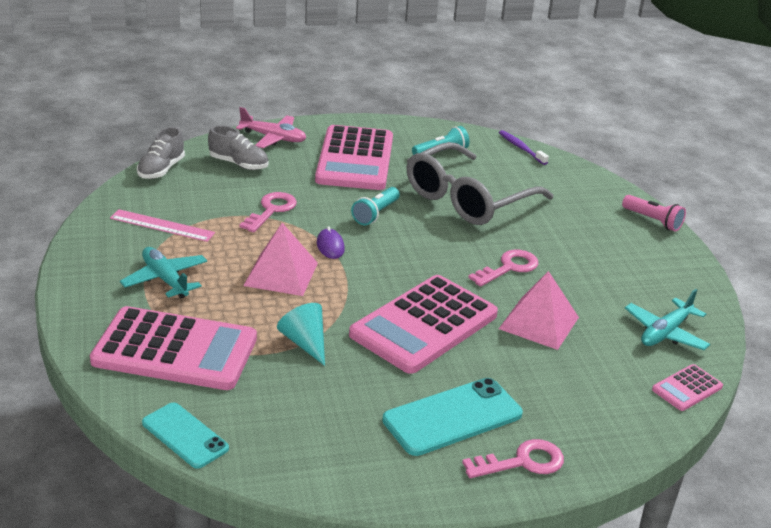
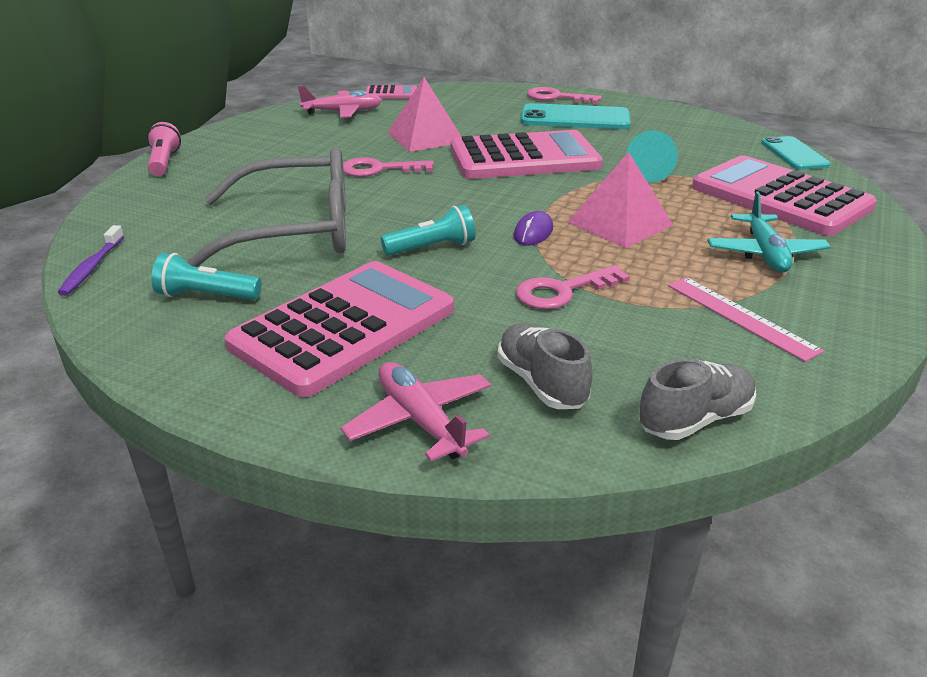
camera: 140 degrees left, 0 degrees up
(665, 333) = (343, 112): turquoise plane -> pink plane

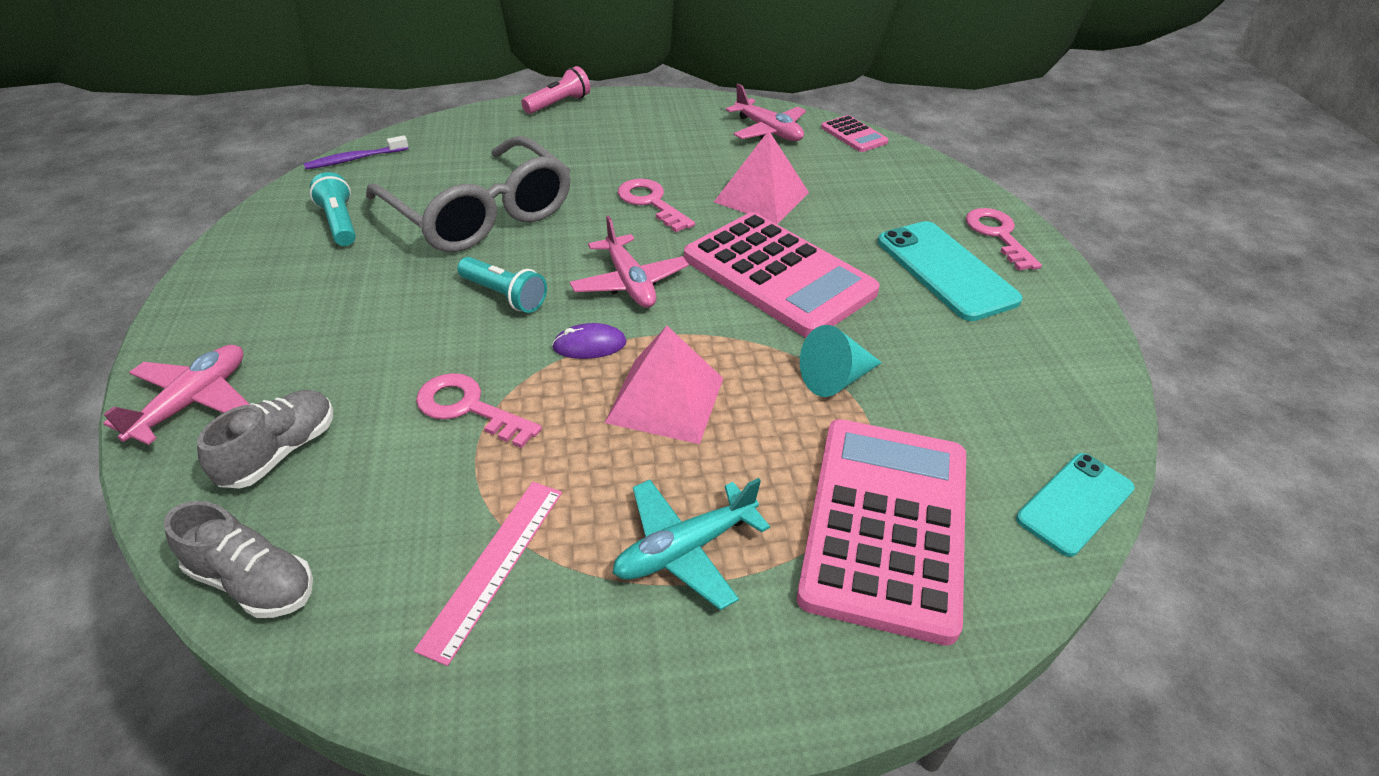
camera: 55 degrees right, 10 degrees up
(344, 327) = (324, 306): pink calculator -> none
(473, 202) = (629, 283): none -> pink plane

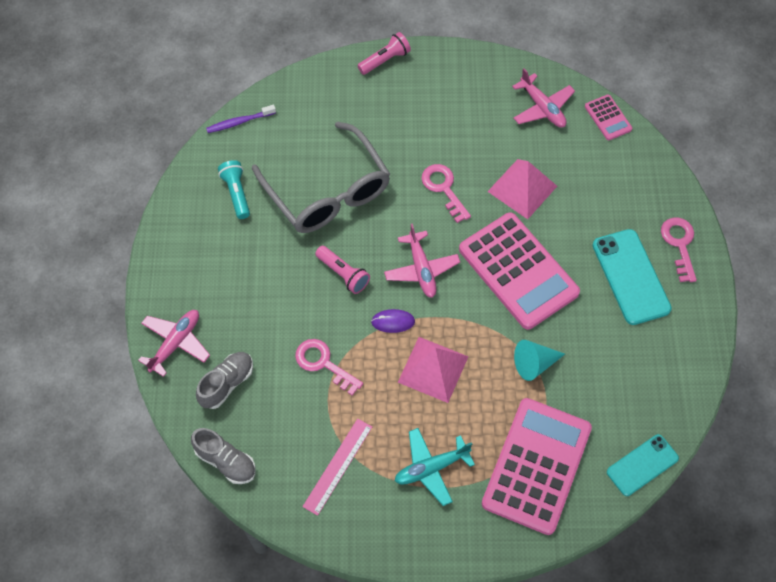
camera: 10 degrees right, 20 degrees up
(504, 296) = (343, 274): turquoise flashlight -> pink flashlight

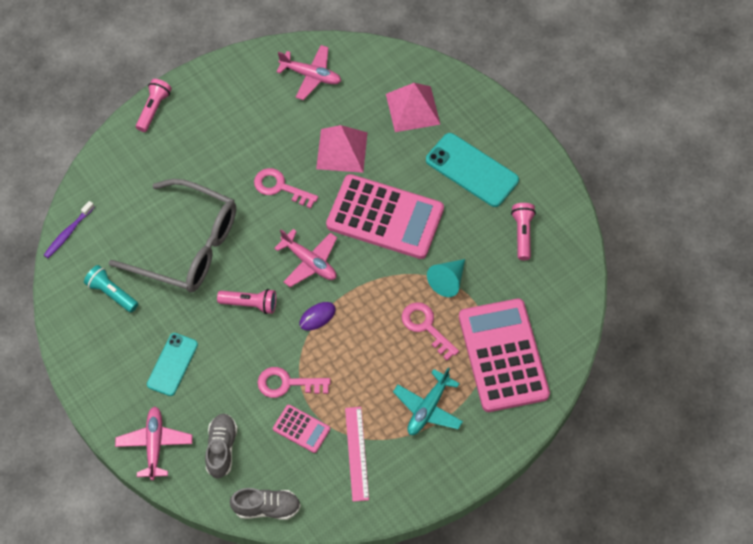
camera: 35 degrees left, 0 degrees up
(433, 369) = (375, 333): pink pyramid -> pink pyramid (413, 108)
(608, 118) = (368, 54): pink calculator -> pink calculator (301, 429)
(637, 364) = (522, 234): none -> pink flashlight
(642, 465) = (576, 305): turquoise phone -> turquoise phone (172, 364)
(679, 244) = (490, 123): pink key -> pink key (426, 327)

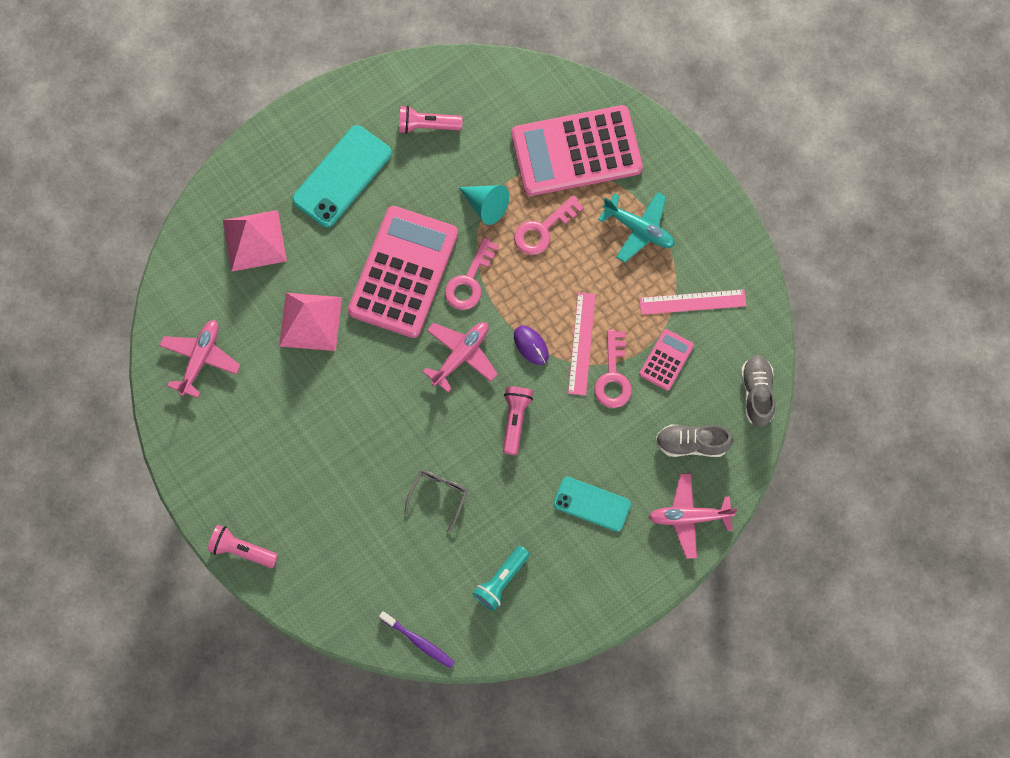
camera: 90 degrees left, 10 degrees up
(188, 246) = (438, 496): grey glasses -> grey glasses, size x0.40
(280, 187) = (360, 391): pink key -> pink key (469, 281)
(318, 358) = (581, 343): none -> pink ruler

